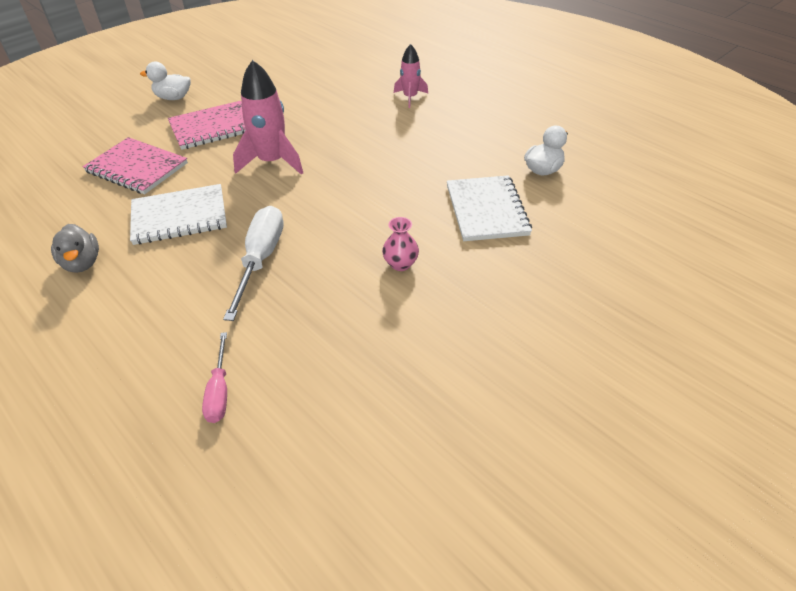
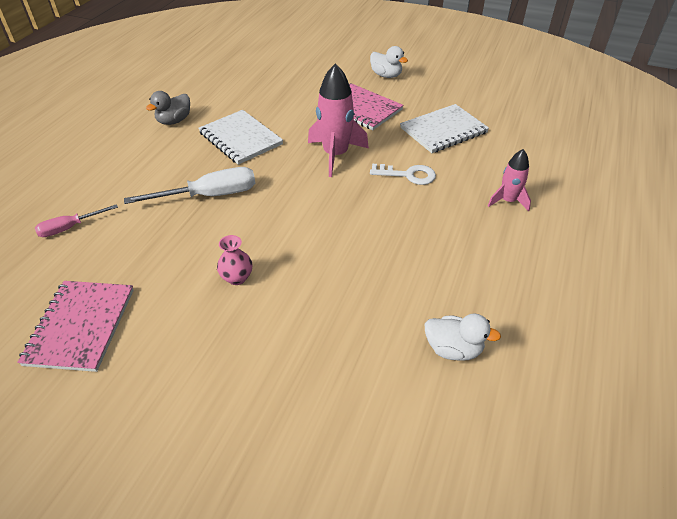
camera: 65 degrees right, 0 degrees up
(137, 168) = (286, 98): pink notebook -> pink notebook (81, 326)
(173, 98) = (386, 75): white duck -> white duck turned 150 degrees clockwise
(339, 131) = (408, 175): none -> white key
(486, 210) = (348, 317): white notebook -> white notebook (443, 130)

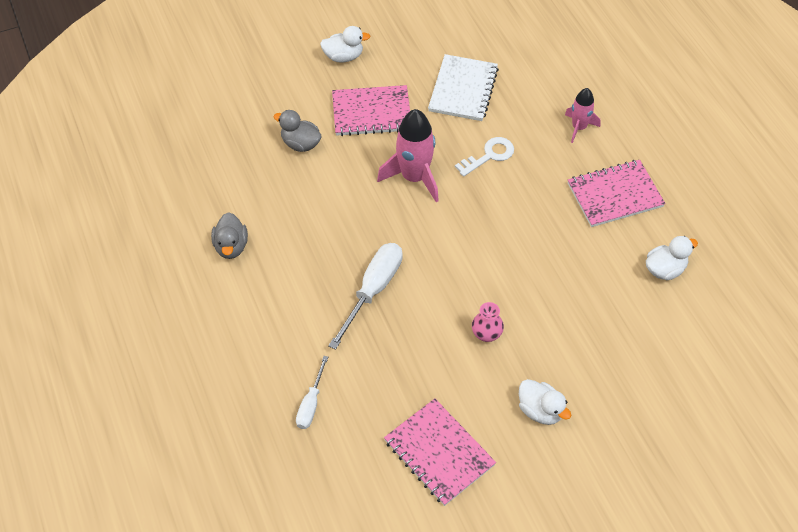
camera: 45 degrees left, 10 degrees up
(70, 228) = (311, 404): pink screwdriver -> white screwdriver
(190, 365) = (540, 410): none -> white duck
(240, 138) = (317, 220): white notebook -> none
(293, 99) = (300, 144): none -> grey duck
(479, 262) = (615, 195): none -> pink notebook

